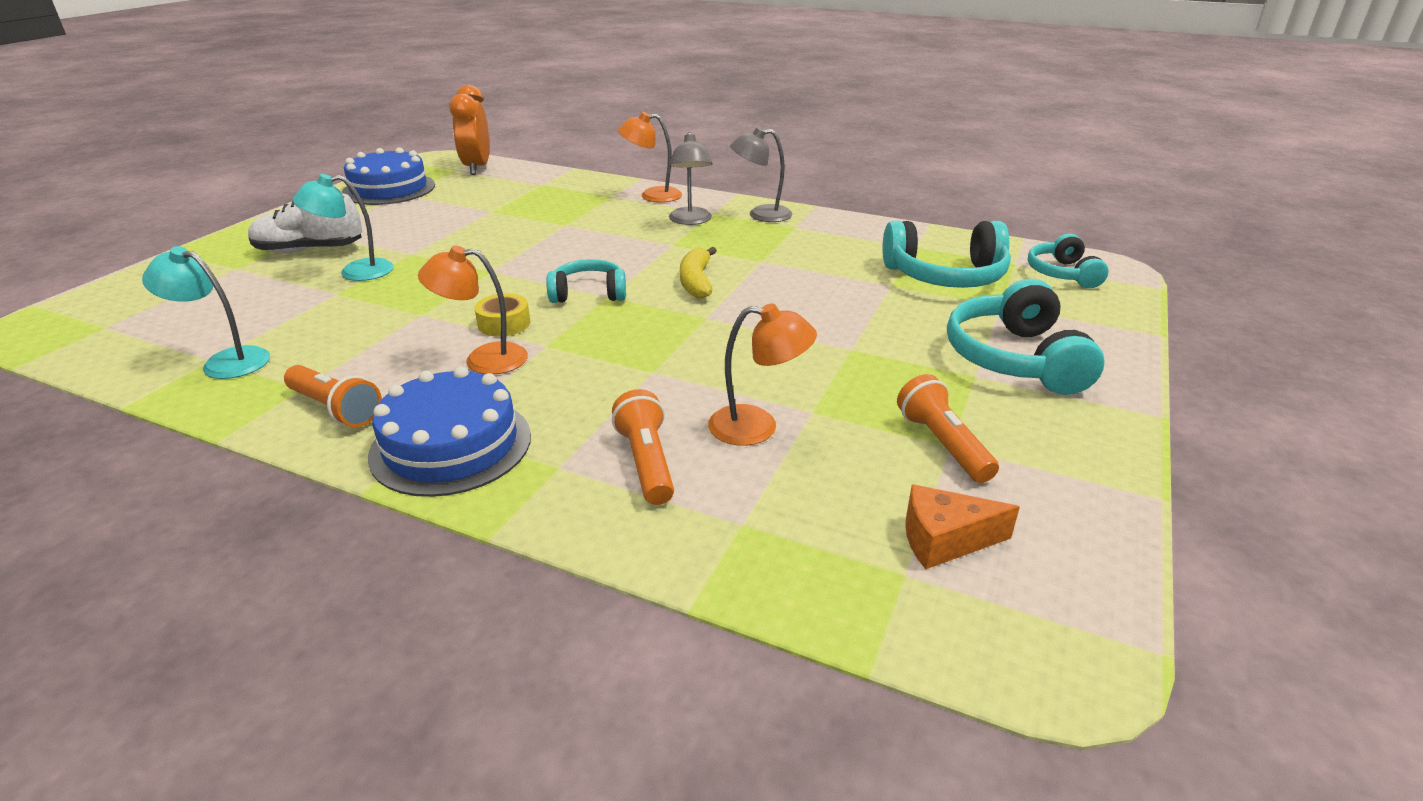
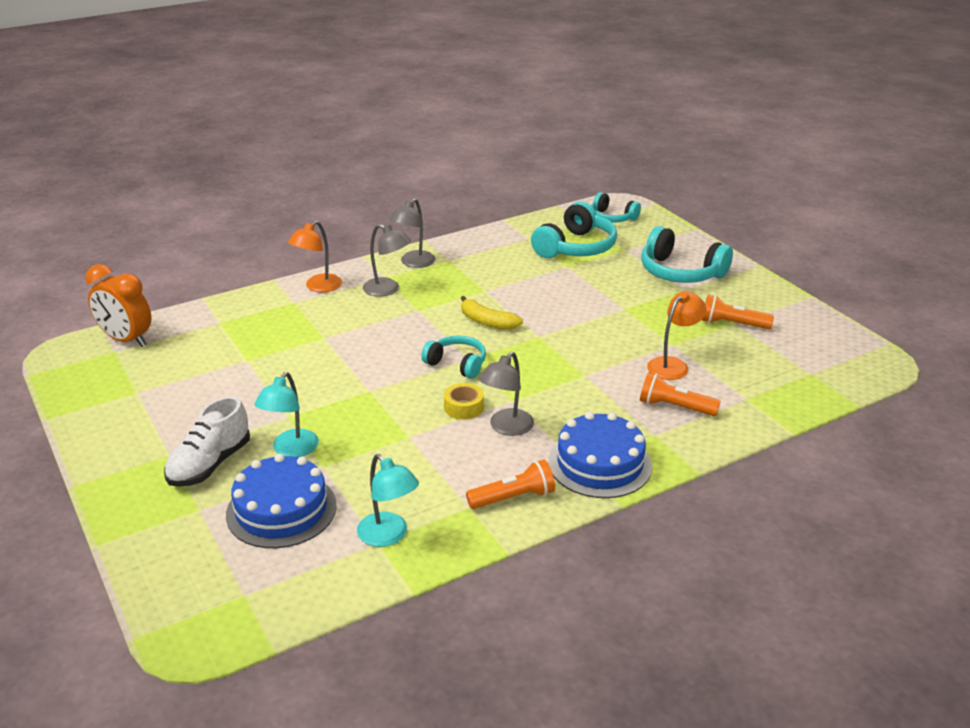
camera: 55 degrees left, 0 degrees up
(225, 361) = (389, 536): turquoise lamp -> turquoise lamp turned 90 degrees counterclockwise
(389, 189) = (110, 396): blue cake -> blue cake (281, 510)
(483, 359) = (506, 428): orange lamp -> grey lamp
(588, 294) = (457, 364): turquoise headphones -> turquoise headphones turned 90 degrees clockwise
(944, 540) = (798, 355): orange cheese -> none

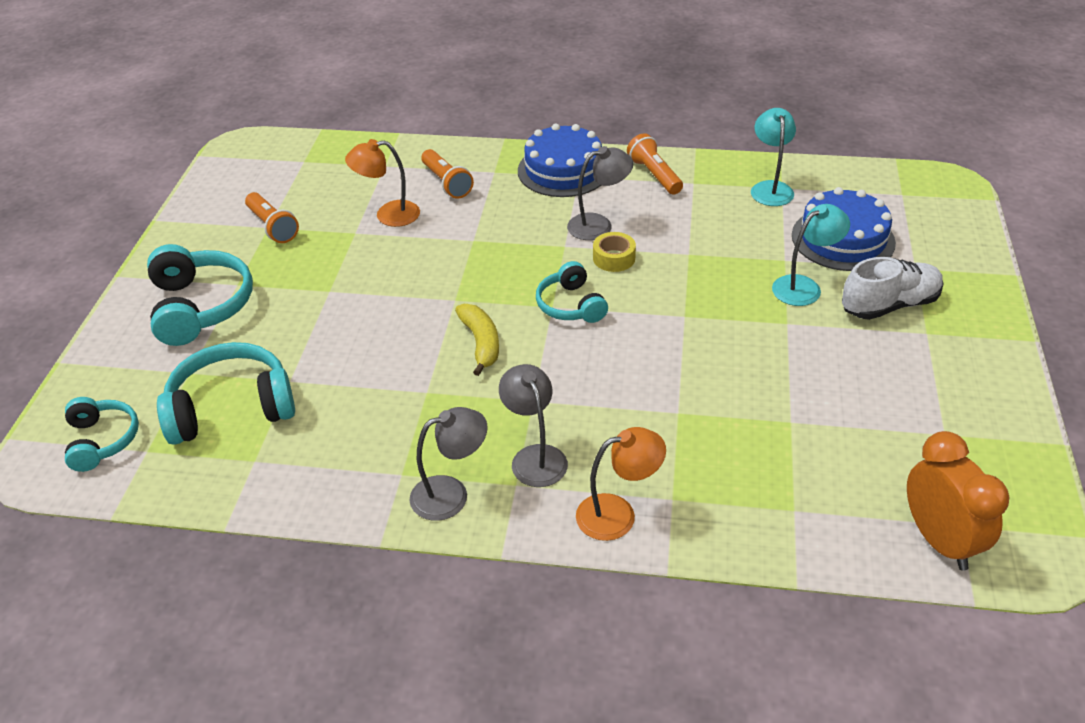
camera: 140 degrees left, 10 degrees up
(513, 498) = (654, 175): orange flashlight -> orange flashlight turned 45 degrees clockwise

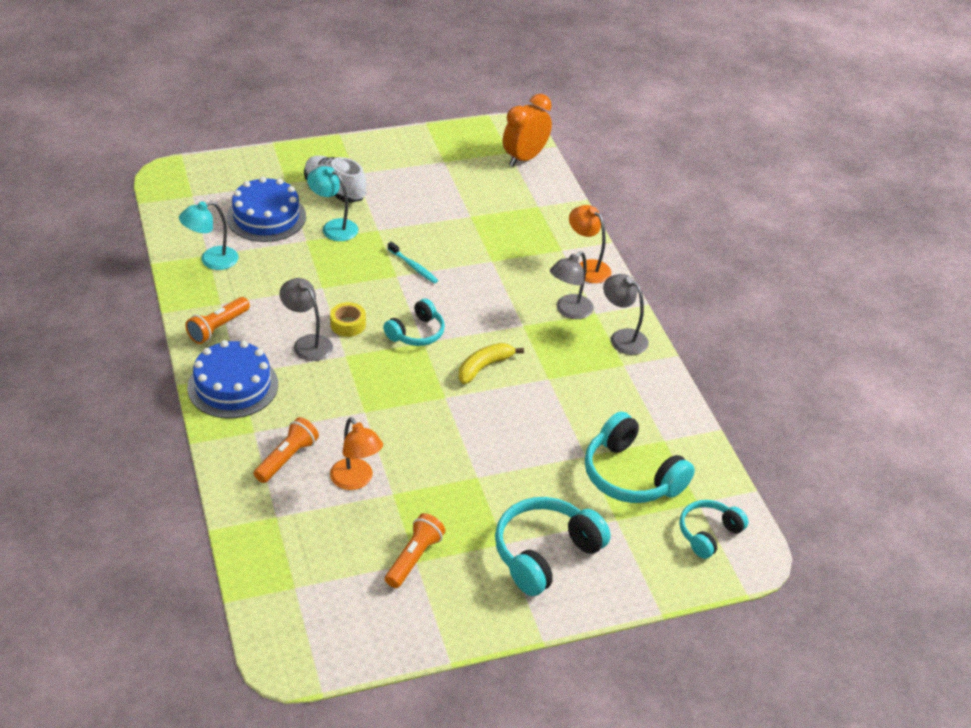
camera: 120 degrees left, 0 degrees up
(696, 334) = (413, 267): none -> turquoise toothbrush

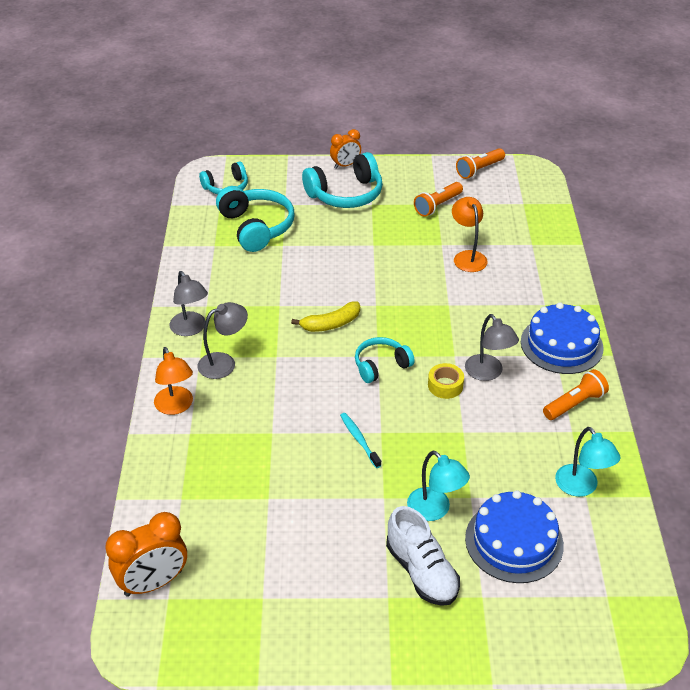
camera: 160 degrees left, 0 degrees up
(211, 260) = (581, 487): turquoise lamp -> turquoise lamp turned 75 degrees clockwise
(287, 458) = (519, 280): orange flashlight -> orange flashlight (479, 170)
(569, 611) = (345, 165): none -> orange clock

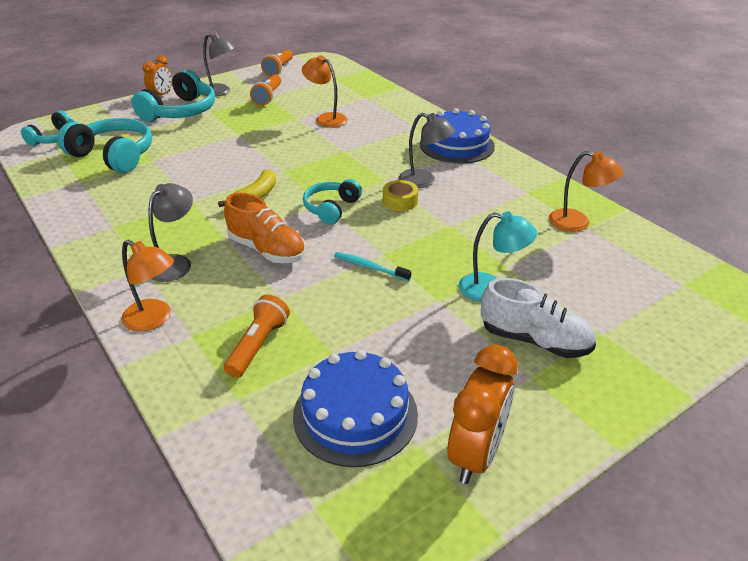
camera: 35 degrees left, 5 degrees down
(153, 583) = (282, 500): orange clock -> orange clock (476, 454)
(191, 329) = (112, 250): grey lamp -> grey lamp (221, 92)
(297, 383) = (267, 250): none -> orange shoe
(514, 541) = (576, 281): blue cake -> blue cake (355, 414)
(574, 403) = (508, 175): orange flashlight -> orange flashlight (258, 345)
(581, 487) = (577, 223): turquoise lamp -> orange lamp

